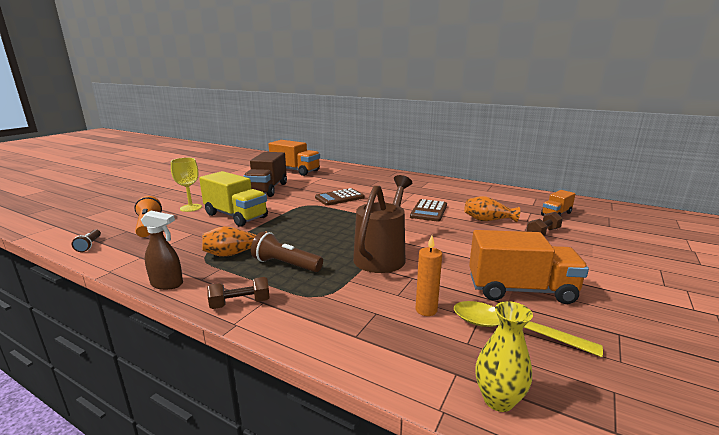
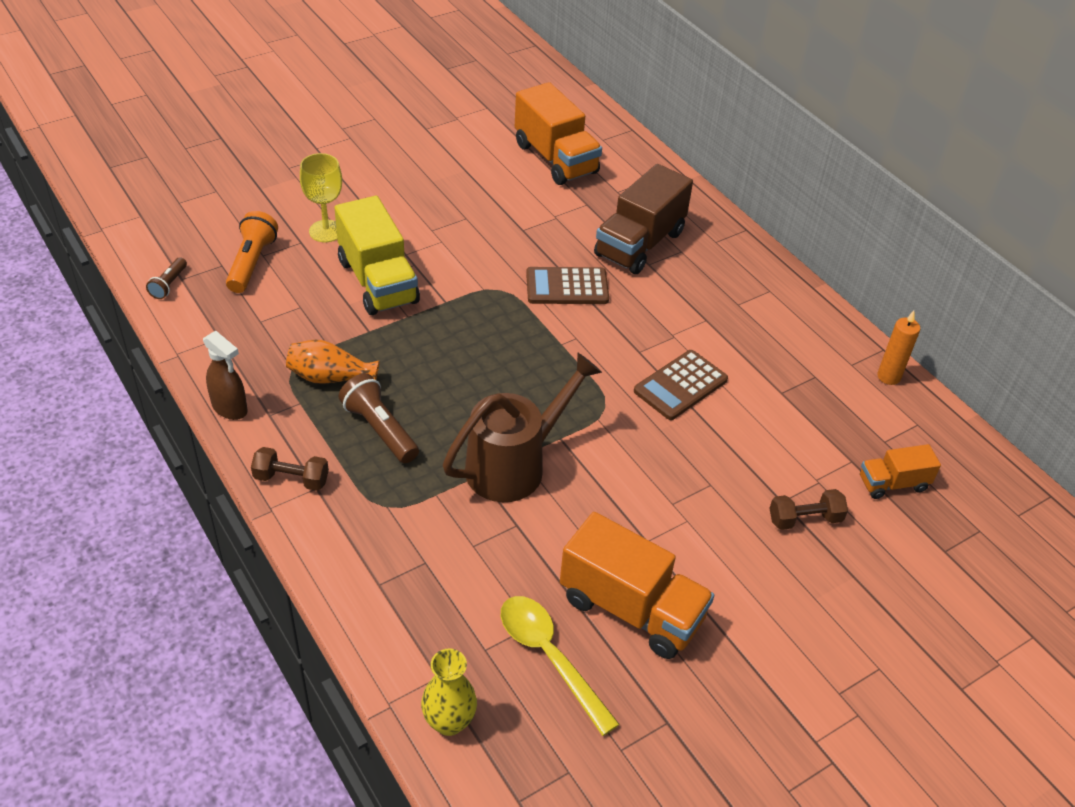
camera: 25 degrees right, 25 degrees up
(267, 189) = (467, 213): brown truck -> brown truck (639, 244)
(426, 310) = (484, 584): orange candle -> orange candle (888, 377)
(488, 220) = (753, 450): orange vase -> none

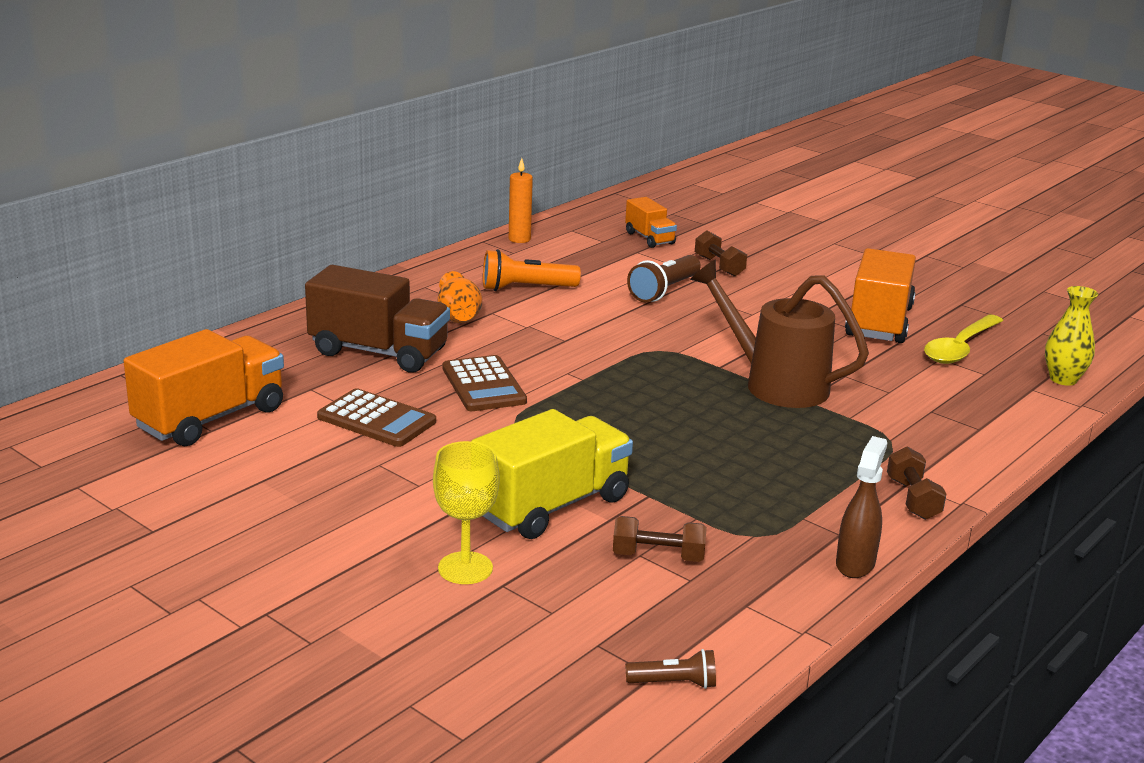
camera: 105 degrees left, 20 degrees down
(252, 263) = (575, 617): orange flashlight -> orange flashlight (525, 288)
(293, 314) = (658, 556): none -> brown dumbbell
(330, 377) = (747, 506): orange vase -> orange vase (458, 316)
(379, 429) = (796, 461): brown flashlight -> brown flashlight (664, 291)
(680, 385) = (600, 318): brown calculator -> brown calculator (377, 419)

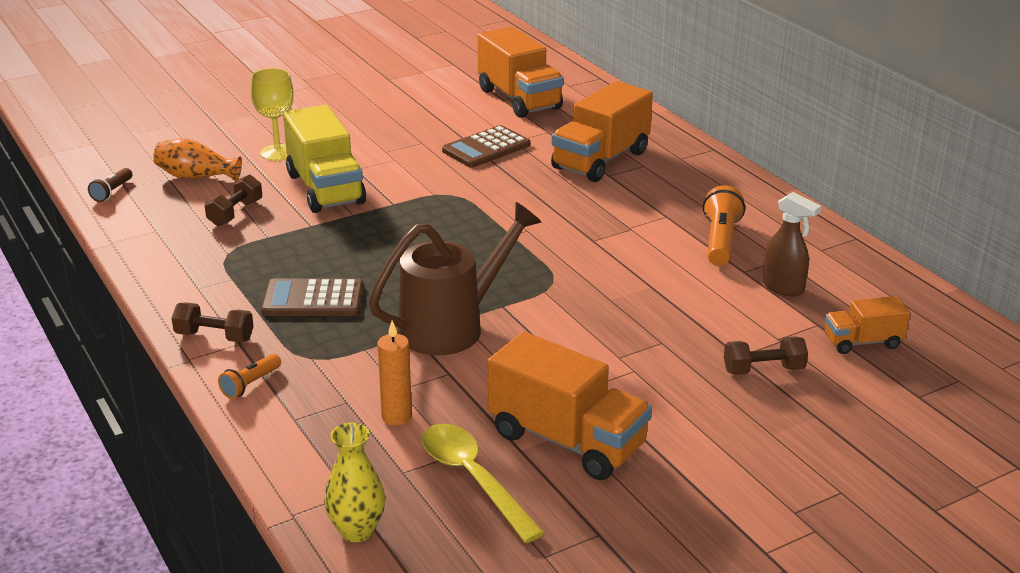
camera: 110 degrees right, 5 degrees up
(378, 352) = (600, 160): brown truck -> orange truck
(458, 316) = (663, 200): orange vase -> orange vase (196, 177)
(484, 385) = (521, 192): brown calculator -> brown calculator (313, 299)
(519, 239) = (861, 259): orange candle -> orange candle (396, 417)
(664, 291) = (696, 316): brown flashlight -> none
(855, 564) = (159, 283): brown spray bottle -> brown spray bottle (783, 288)
(960, 460) = (250, 384): none -> orange flashlight

